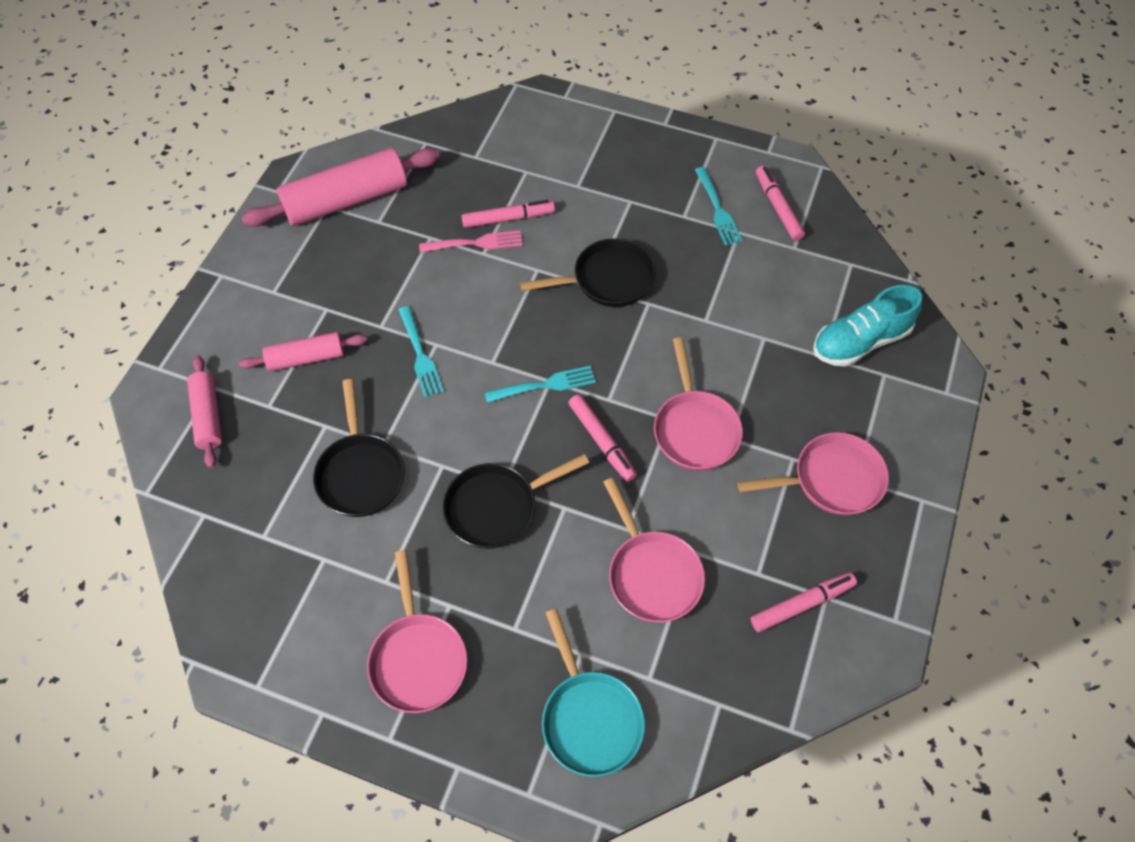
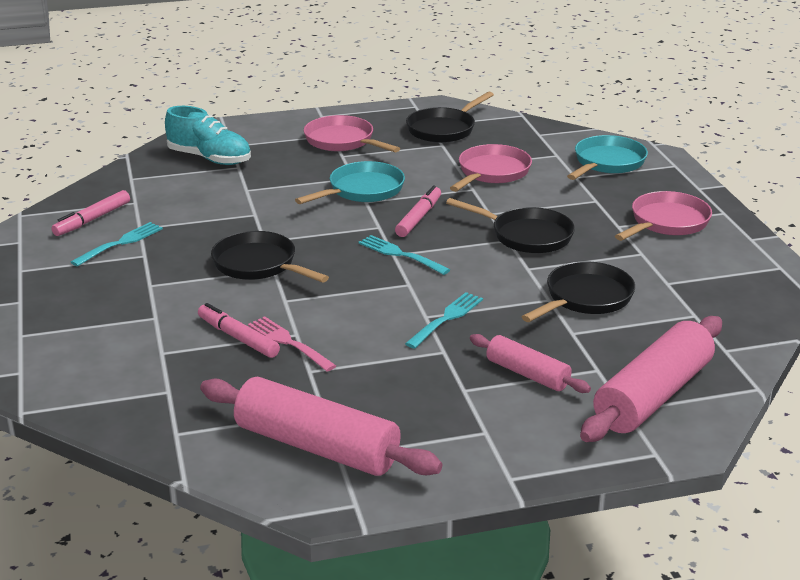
camera: 125 degrees left, 30 degrees down
(208, 416) = (653, 396): pink rolling pin -> pink rolling pin, size x1.77
(694, 429) = (362, 190): pink pan -> turquoise pan
(802, 604) = (443, 129): pink marker -> black pan

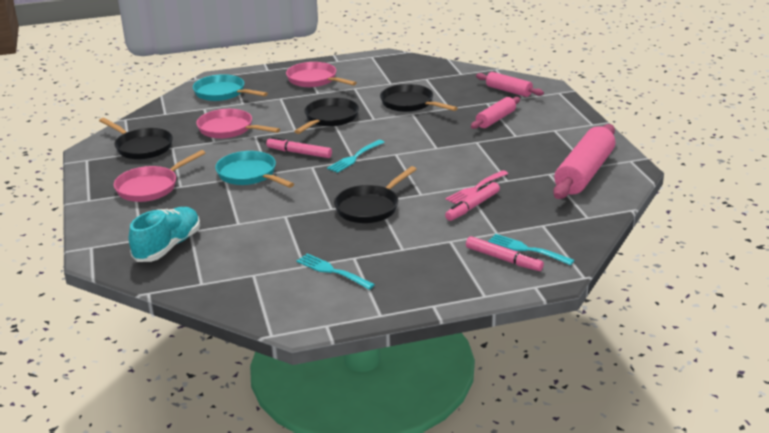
camera: 90 degrees left, 0 degrees up
(92, 220) = (286, 292): pink marker -> pink marker (503, 259)
(446, 319) = (439, 141): turquoise fork -> turquoise fork (527, 249)
(653, 396) = (509, 91): pink rolling pin -> pink rolling pin, size x0.56

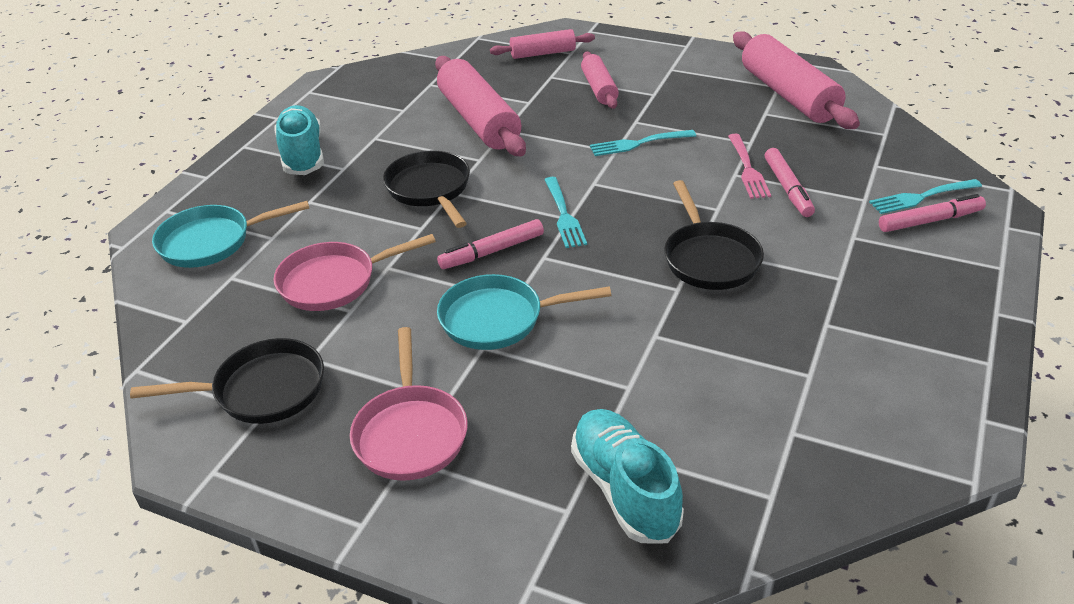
camera: 50 degrees left, 10 degrees up
(314, 80) = (302, 155): pink pan -> turquoise shoe
(333, 271) = (847, 356): turquoise fork -> turquoise fork (639, 143)
(410, 104) = (479, 120): black pan -> pink rolling pin

